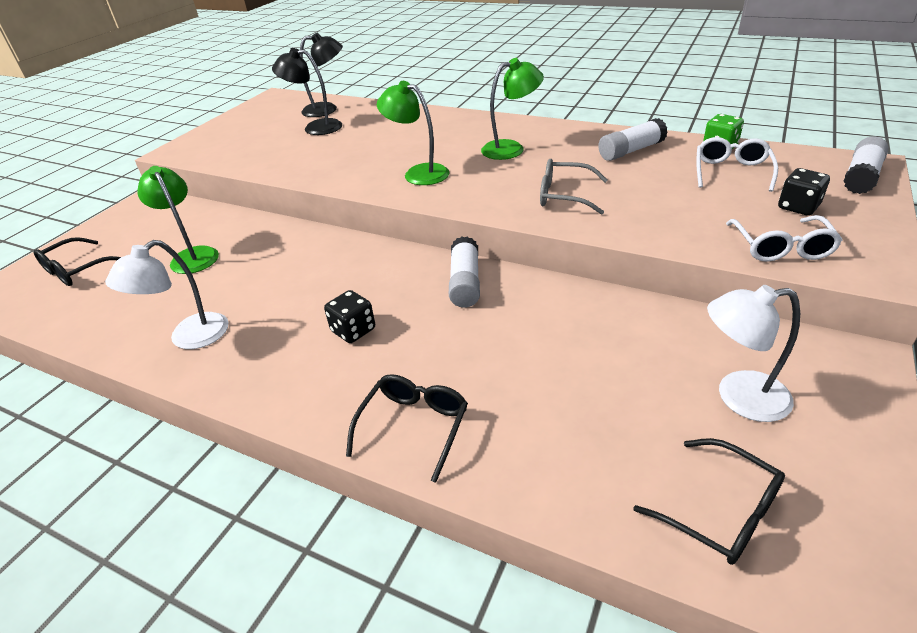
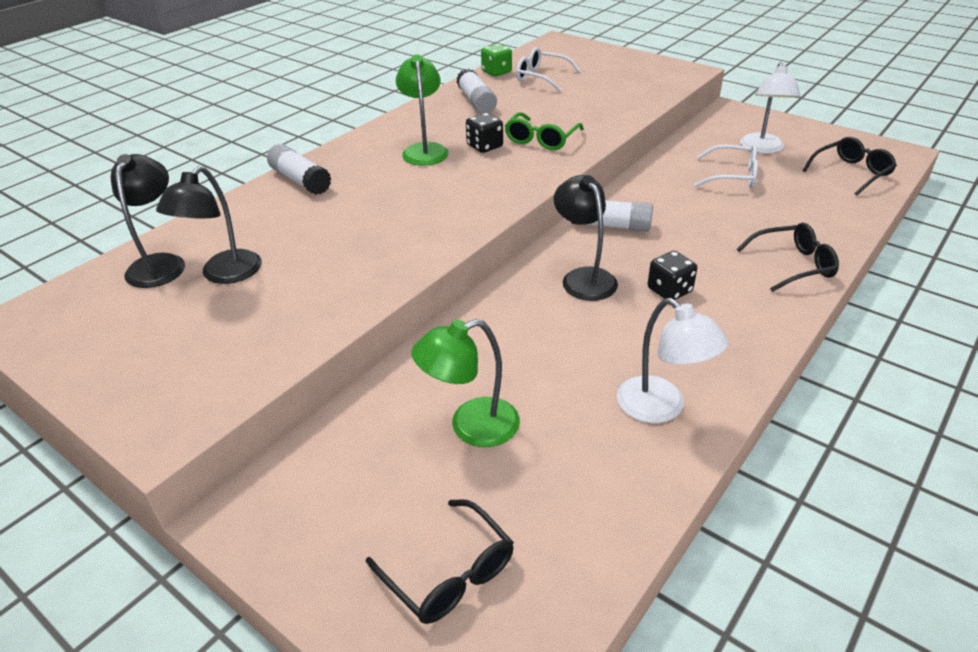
camera: 80 degrees left, 0 degrees up
(370, 278) = (583, 277): none -> black lamp
(414, 426) = (793, 265): black glasses -> black glasses turned 135 degrees clockwise
(418, 173) = (442, 204): green lamp -> none
(564, 196) = (541, 139): grey glasses -> green glasses
(781, 248) = (654, 86): white glasses -> white glasses (733, 176)
(798, 207) = (604, 70): black dice -> black dice (484, 146)
(861, 177) = (574, 46): white glue stick -> white glue stick (300, 180)

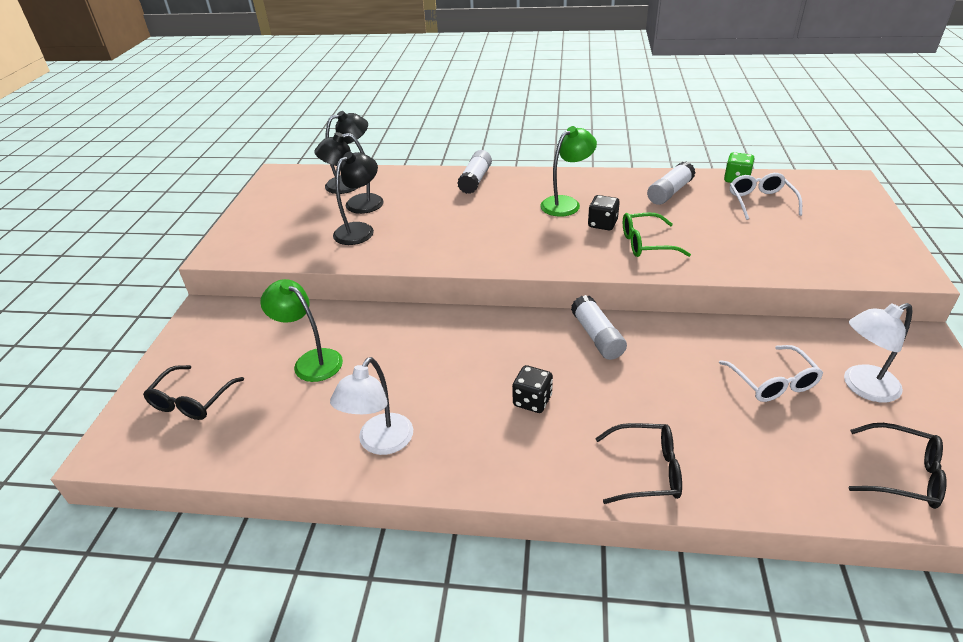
camera: 60 degrees right, 0 degrees up
(583, 277) = (509, 349): black lamp -> black lamp (360, 230)
(793, 265) = (647, 471): black glasses -> black glasses turned 45 degrees counterclockwise

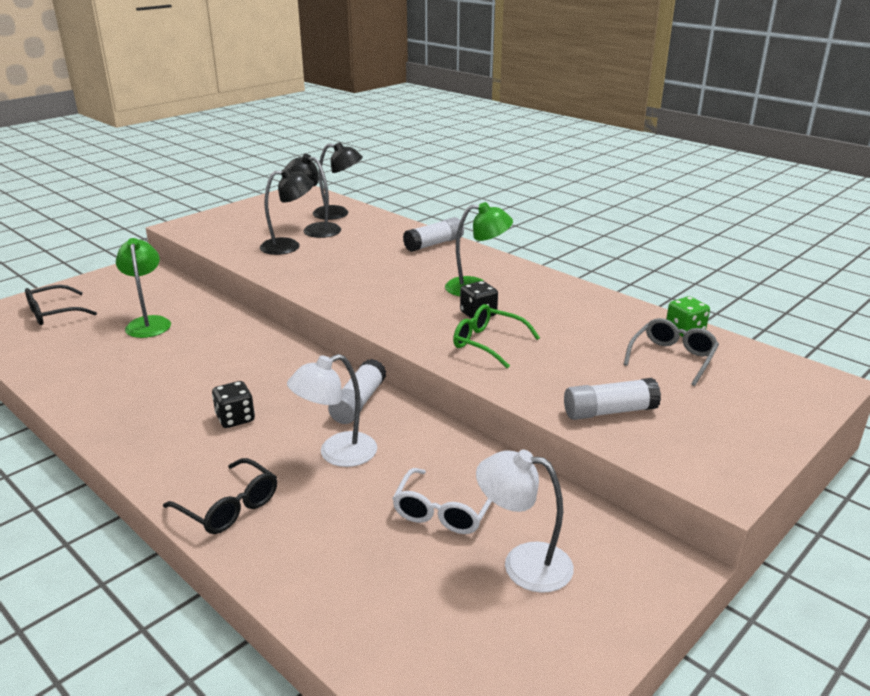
camera: 35 degrees right, 10 degrees down
(380, 443) = (104, 390): white lamp -> white lamp (337, 454)
(669, 192) = (590, 315): white glue stick -> white glue stick (609, 411)
(760, 202) = (672, 358): white glasses -> grey glasses
(903, 475) = (426, 646): black glasses -> none

